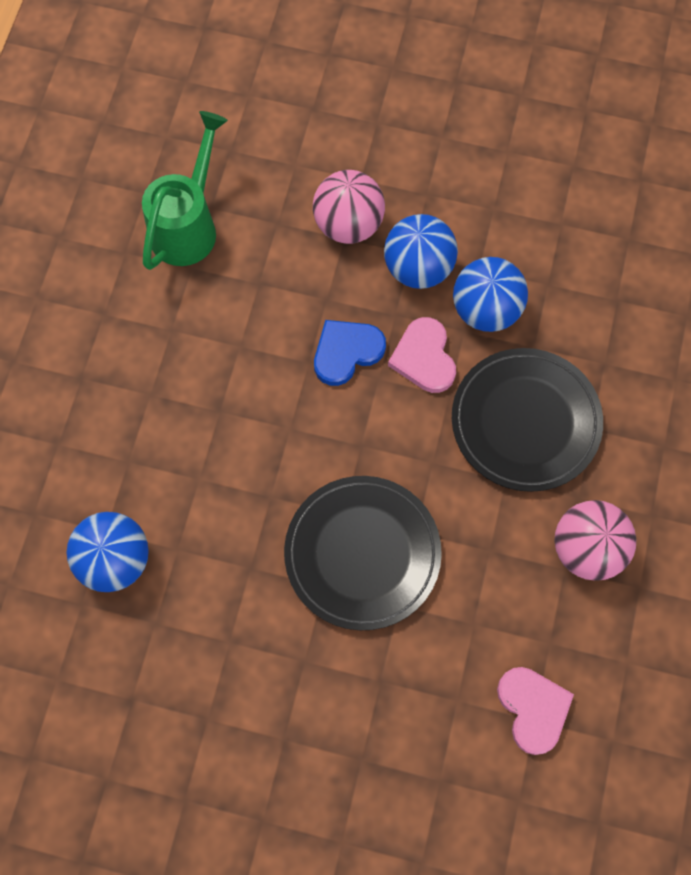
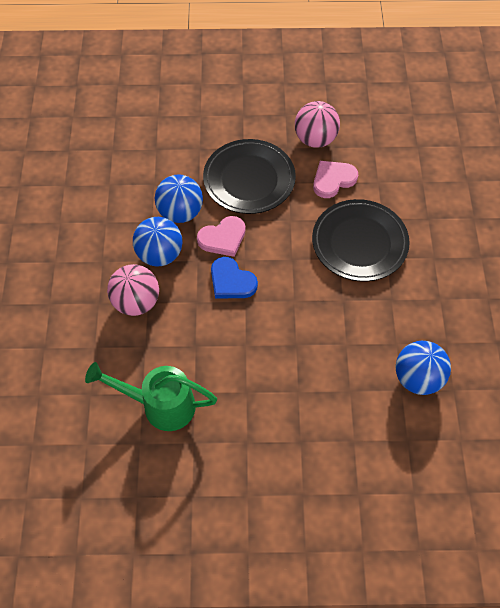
camera: 105 degrees left, 10 degrees down
(533, 709) = (412, 148): pink heart -> pink heart (333, 180)

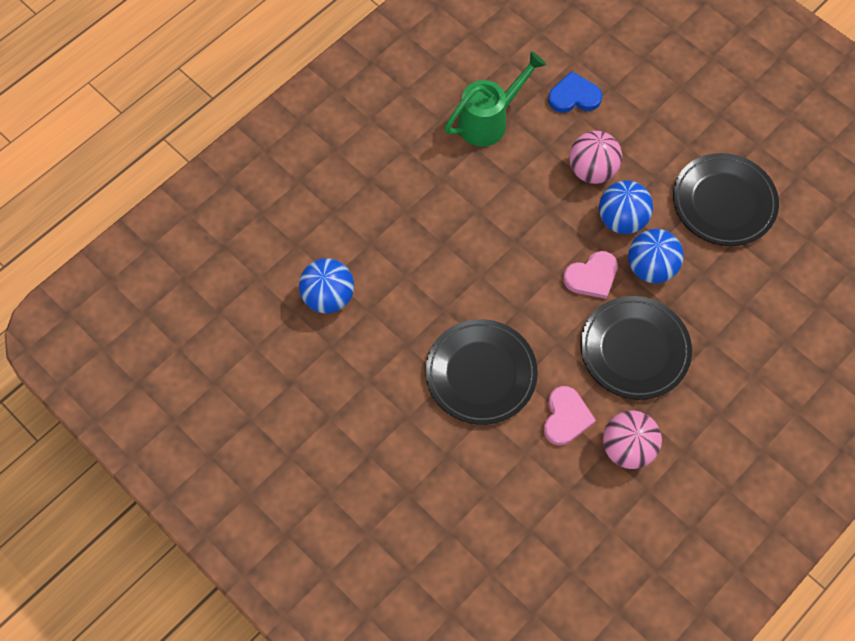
camera: 135 degrees right, 5 degrees up
(85, 209) = (724, 202): none -> black plate
(223, 238) = (592, 277): pink heart -> pink heart turned 135 degrees counterclockwise
(231, 281) = (543, 248): blue heart -> blue heart (574, 96)

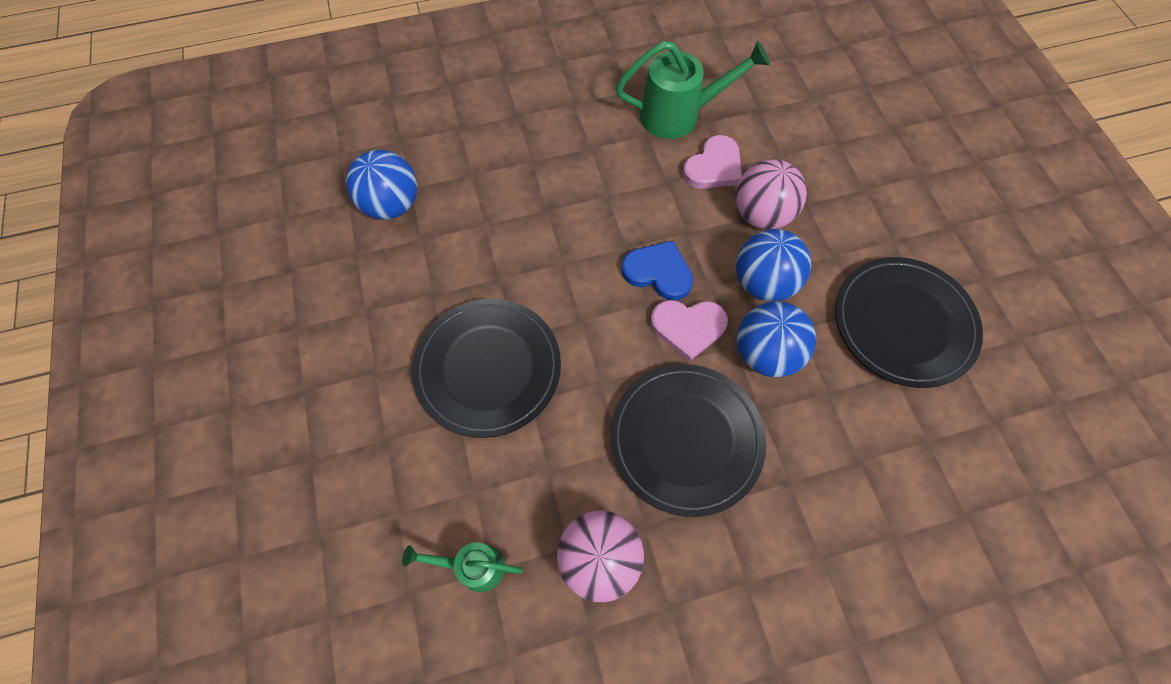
camera: 30 degrees right, 0 degrees up
(556, 495) = (473, 566): none -> green watering can
(566, 417) = (549, 475): pink heart -> pink heart (714, 167)
(574, 96) = (789, 132): blue heart -> blue heart (658, 272)

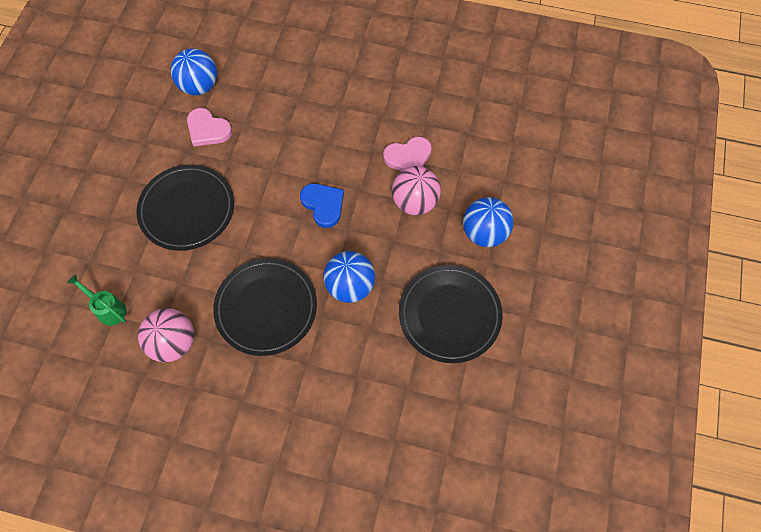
camera: 30 degrees right, 0 degrees up
(679, 115) = (412, 113): green watering can -> none
(688, 327) = (316, 246): pink heart -> pink heart (208, 129)
(763, 282) = (382, 244): blue ball -> blue ball (484, 233)

